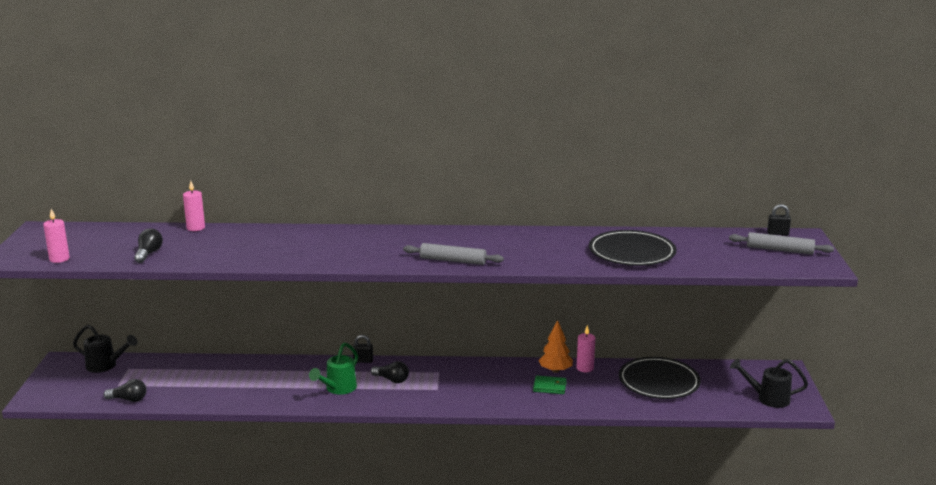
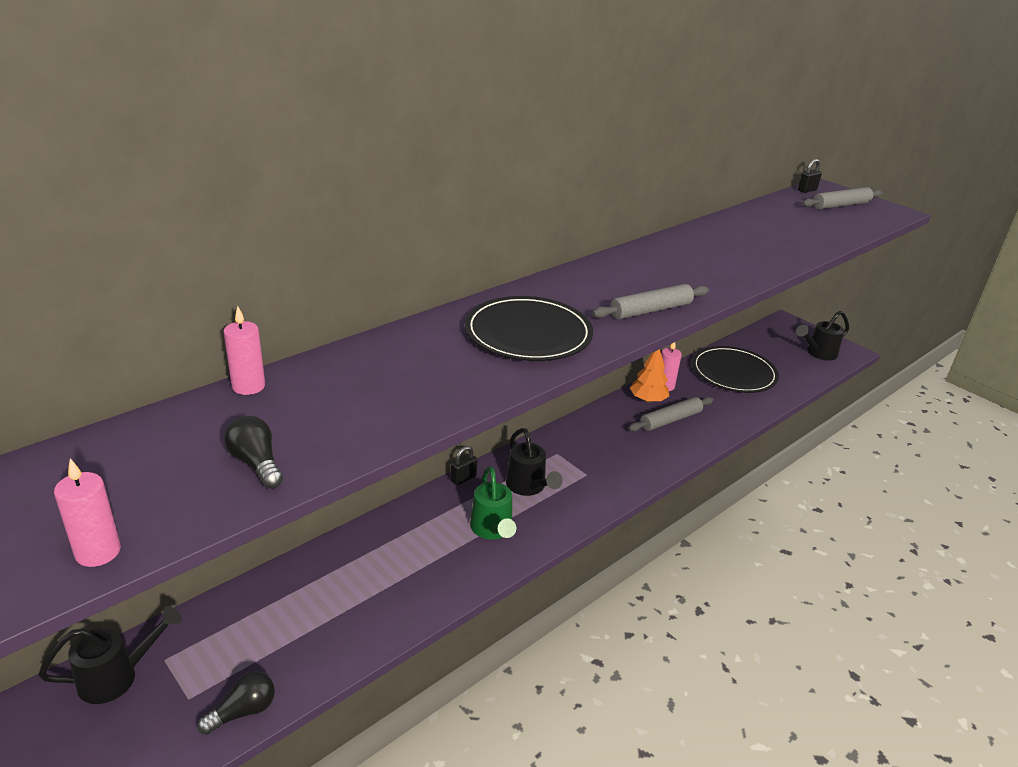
camera: 45 degrees left, 10 degrees up
(392, 380) = (528, 487): black light bulb -> black watering can
(549, 387) = (670, 420): green wallet -> grey rolling pin
(632, 252) = (761, 243): black plate -> black plate (528, 333)

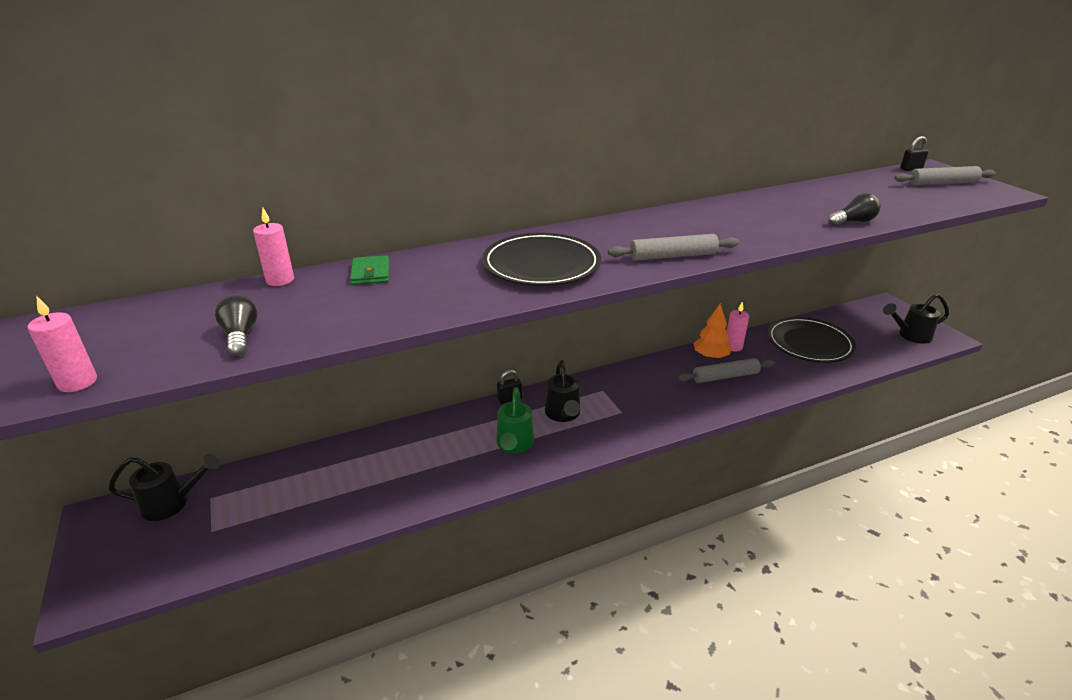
camera: 20 degrees right, 0 degrees up
(243, 711) = (244, 550): black light bulb -> black light bulb (853, 222)
(350, 365) = (371, 273): none -> green wallet

